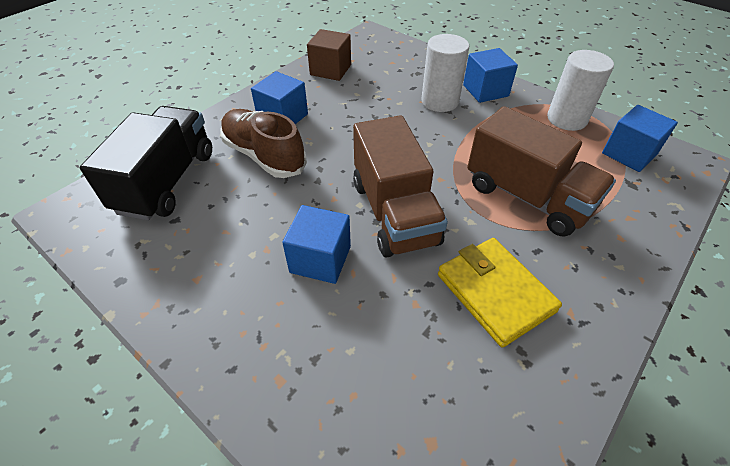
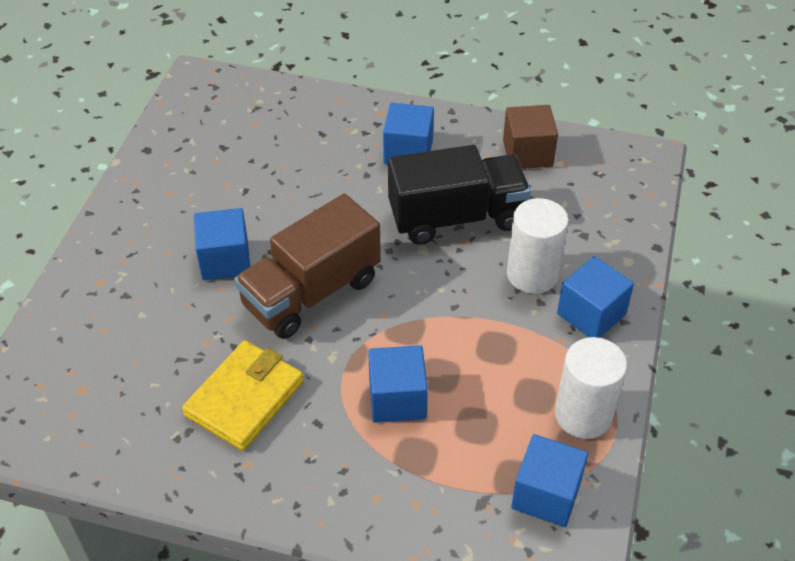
camera: 65 degrees right, 0 degrees up
(167, 182) = (264, 118): black truck -> black truck (456, 217)
(264, 156) = (338, 165): brown shoe -> none
(527, 197) = (397, 399): brown truck -> blue cube

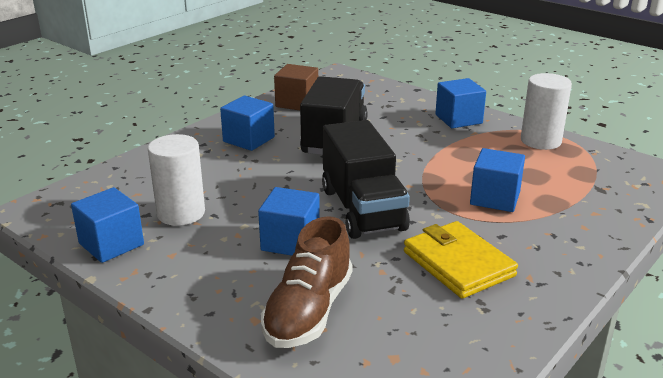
camera: 65 degrees left, 20 degrees down
(124, 311) = (308, 311): none -> brown shoe
(311, 292) = (362, 209): brown truck -> black truck
(532, 274) = (410, 127): white cylinder -> white cylinder (181, 213)
(546, 494) = (601, 167): blue cube -> blue cube (111, 244)

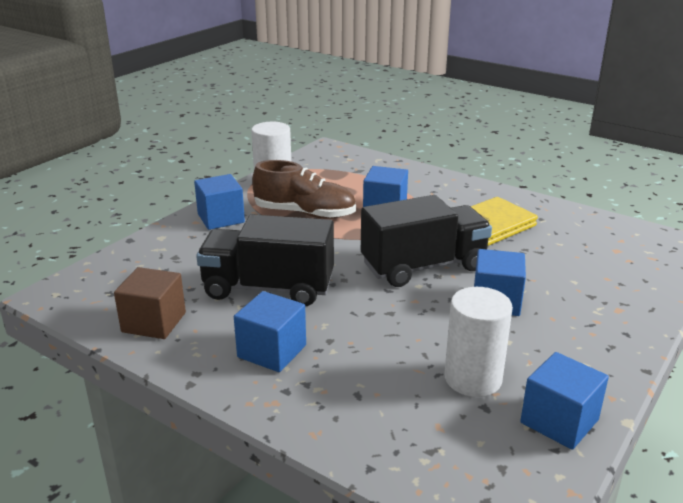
camera: 95 degrees left, 0 degrees up
(308, 311) = (591, 285): brown shoe -> brown shoe (305, 213)

